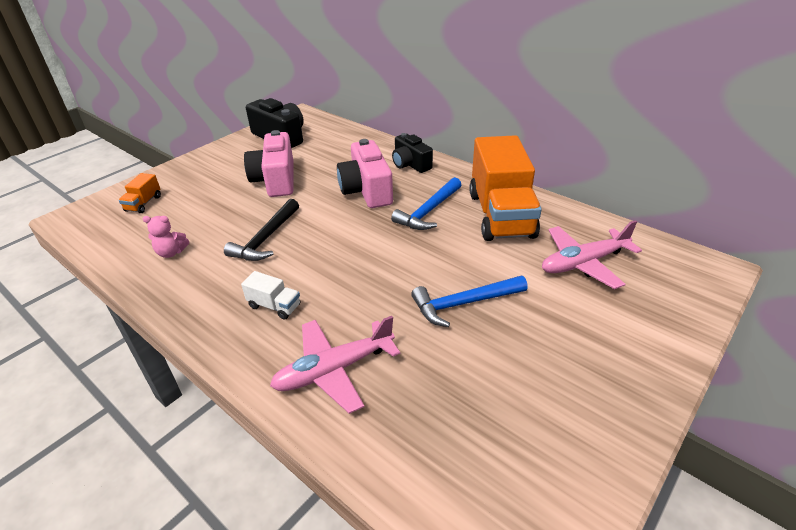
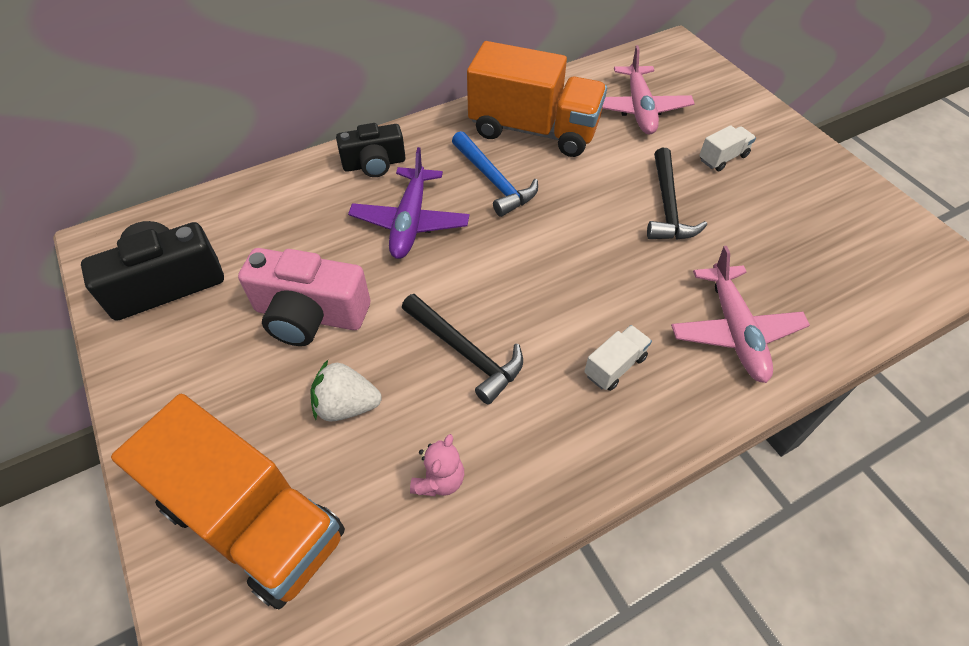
camera: 70 degrees left, 15 degrees up
(143, 203) = (254, 521): orange truck -> orange truck, size x2.45
(216, 209) = (346, 405): none -> white strawberry
(366, 190) = (410, 222): pink camera -> purple plane
(463, 303) = (667, 206): blue hammer -> black hammer
(561, 330) = (723, 158): none -> white truck

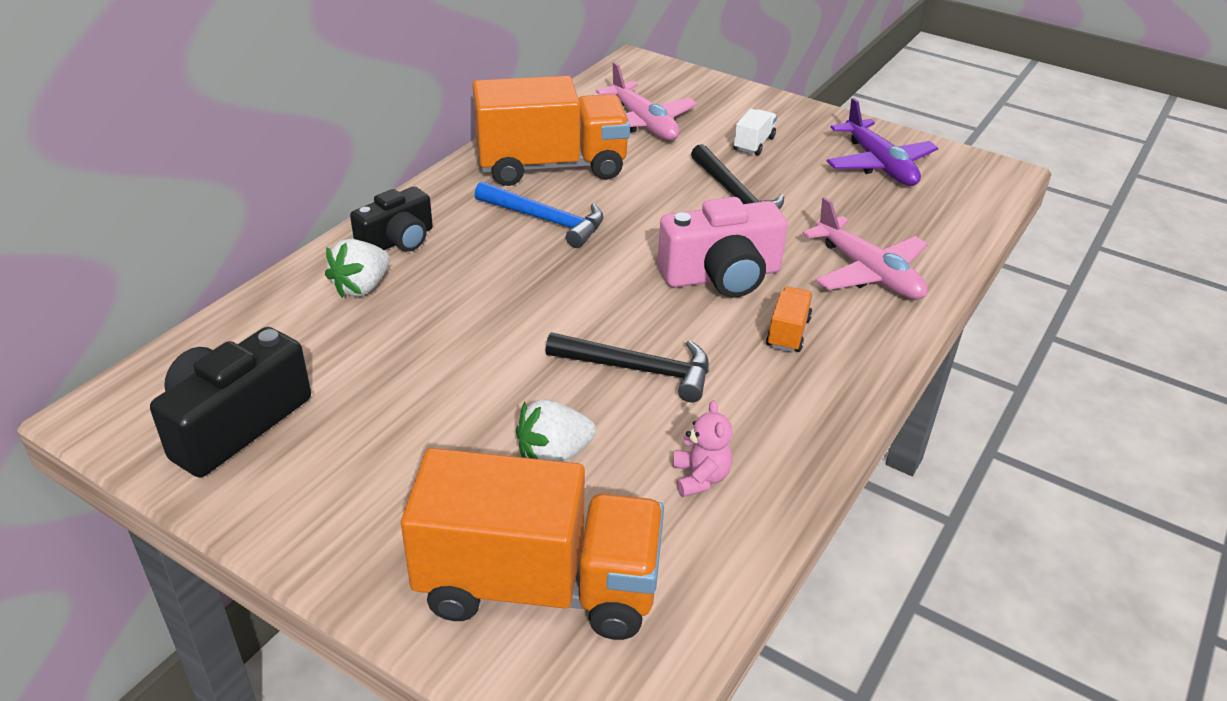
camera: 30 degrees left, 15 degrees down
(310, 315) = (443, 394): pink camera -> pink camera (721, 276)
(322, 197) = (362, 287): none -> white strawberry
(410, 222) = (485, 280): purple plane -> purple plane (879, 165)
(615, 366) = (788, 333): white truck -> orange truck

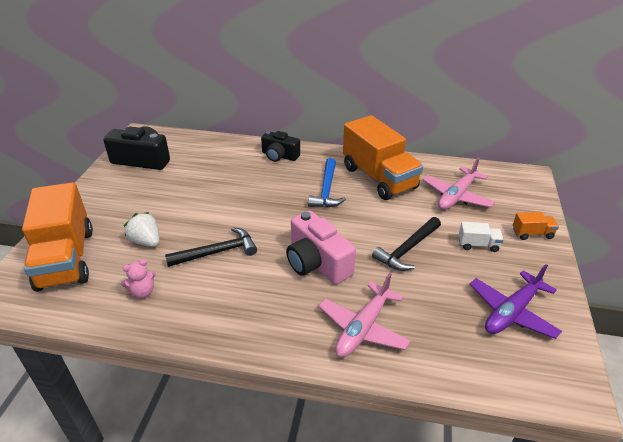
camera: 70 degrees right, 0 degrees up
(362, 287) = (240, 158): white strawberry -> none
(639, 370) = (217, 252): black hammer -> black hammer turned 105 degrees counterclockwise
(788, 333) = (277, 301): orange truck -> orange truck (532, 233)

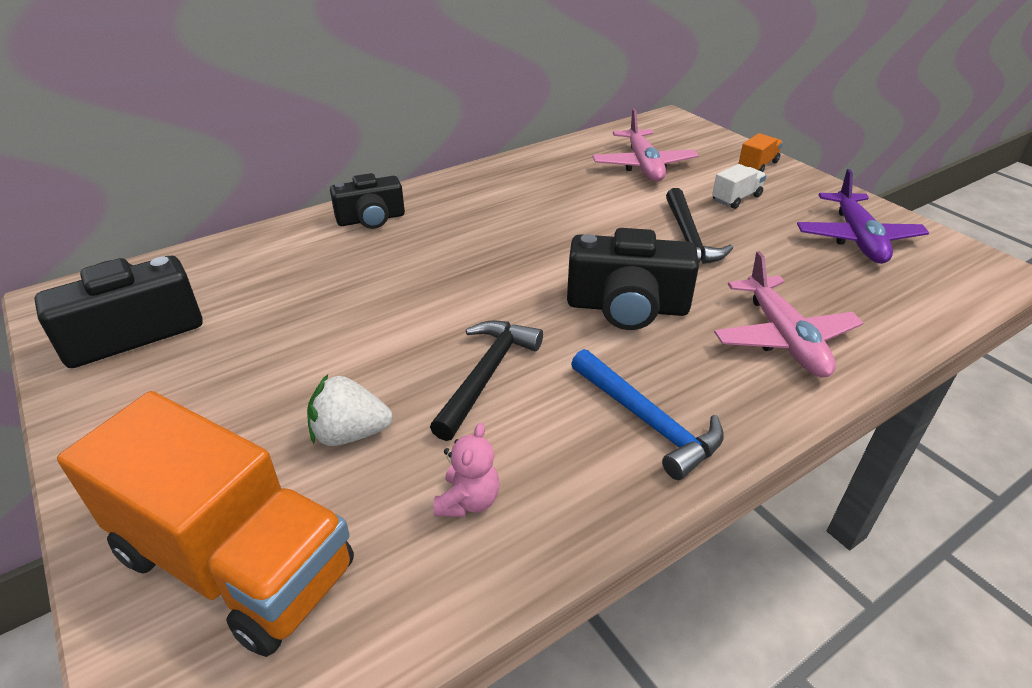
camera: 45 degrees left, 0 degrees up
(317, 263) = (627, 307): pink camera -> black camera
(326, 190) = (501, 227): blue hammer -> blue hammer (647, 421)
(379, 178) = (538, 185): orange truck -> none

